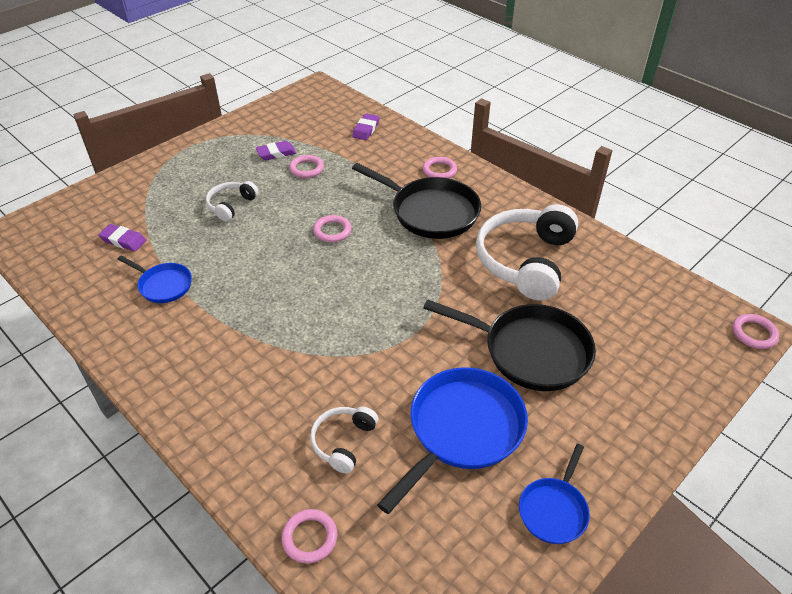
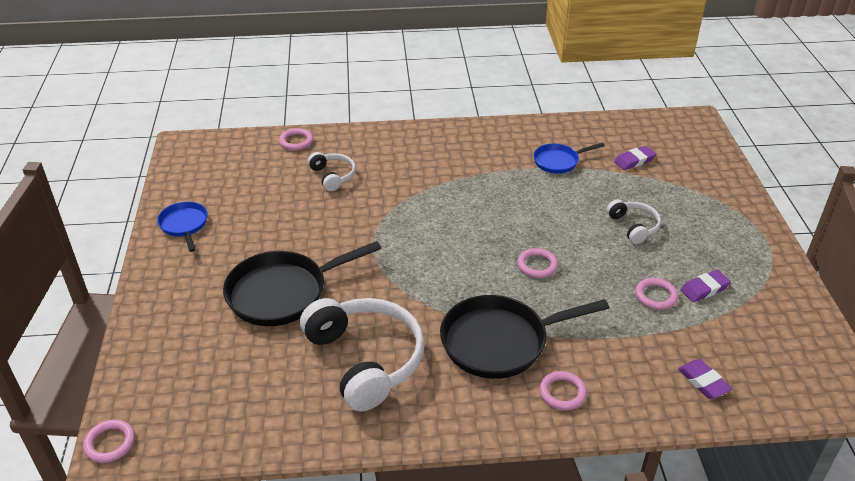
camera: 130 degrees right, 5 degrees down
(276, 153) = (704, 289): purple eraser -> purple eraser turned 45 degrees clockwise
(462, 430) = (275, 222): blue pan -> none

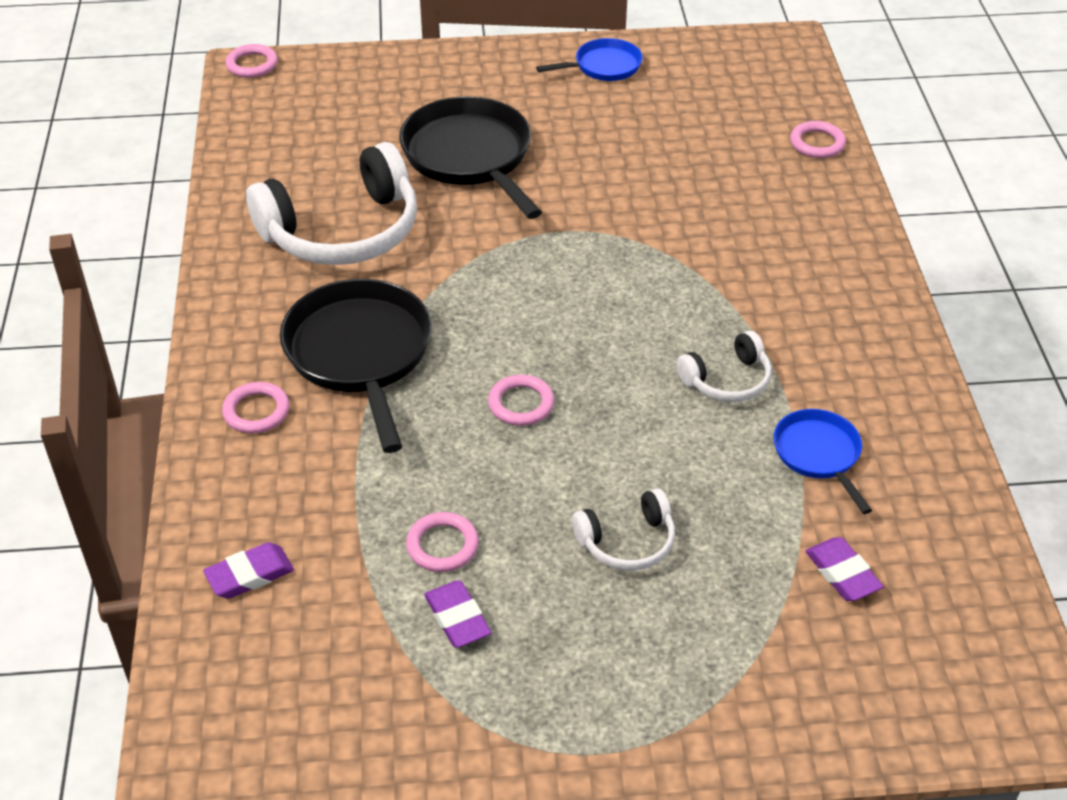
camera: 90 degrees right, 5 degrees up
(333, 176) = (731, 184): white headphones -> white headphones (727, 380)

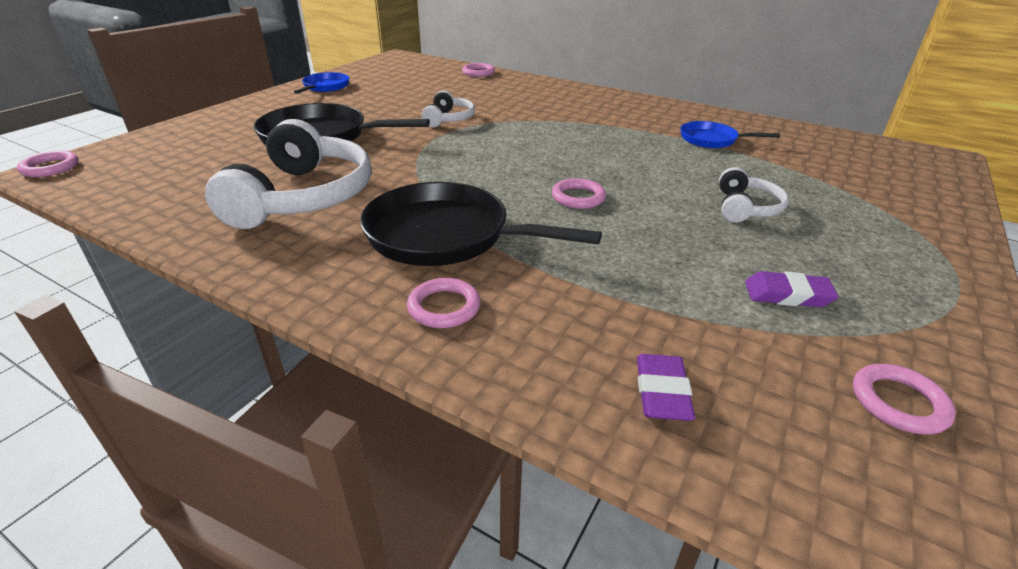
camera: 55 degrees left, 10 degrees down
(442, 545) = (699, 274): pink ring -> pink ring (898, 402)
(727, 380) = (628, 140): white headphones -> white headphones (448, 119)
(842, 573) = (812, 163): purple eraser -> none

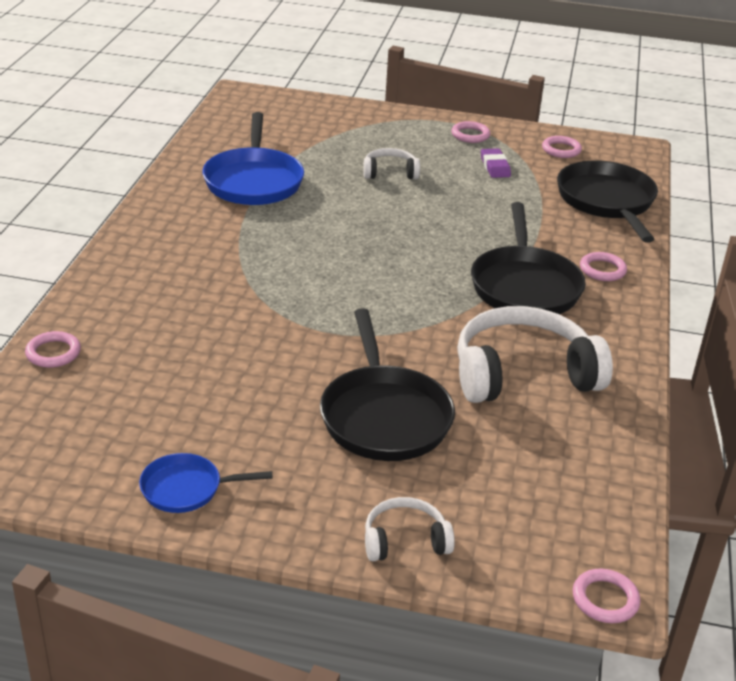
camera: 110 degrees left, 0 degrees up
(448, 119) = (274, 337): white headphones -> white headphones (405, 541)
(578, 197) = (421, 238): pink ring -> pink ring (470, 135)
(662, 392) = (607, 201): purple eraser -> black pan
(711, 140) = (253, 181): blue pan -> blue pan, size x1.83

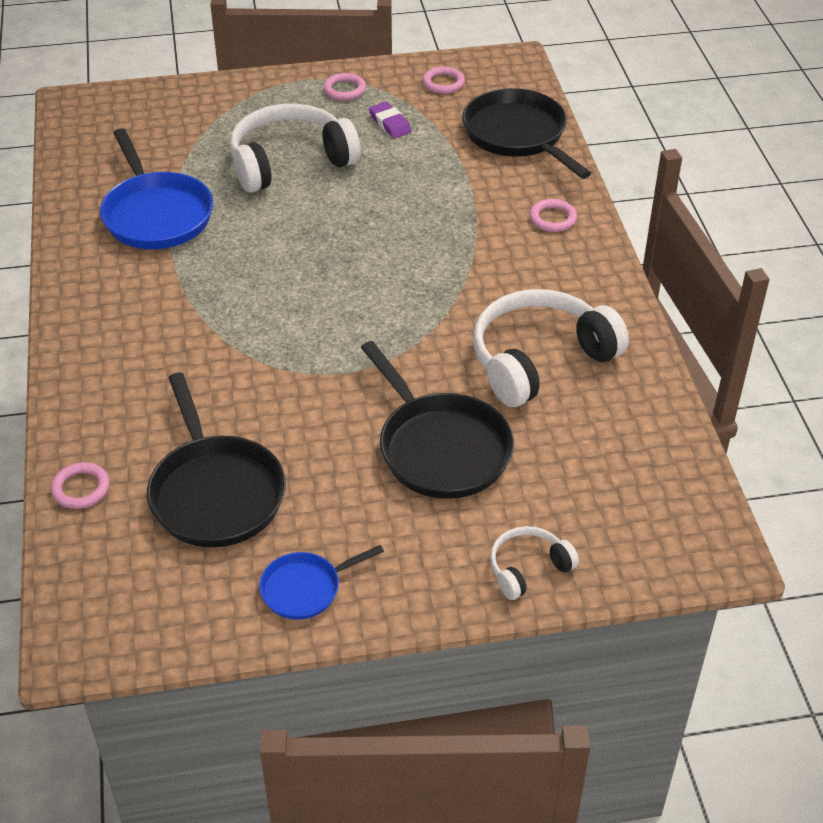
camera: 20 degrees left, 10 degrees up
(390, 172) = (290, 162): white headphones -> white headphones, size x2.01
(524, 286) = (491, 260): black pan -> black pan (215, 492)
(605, 599) = (718, 562): pink ring -> none

